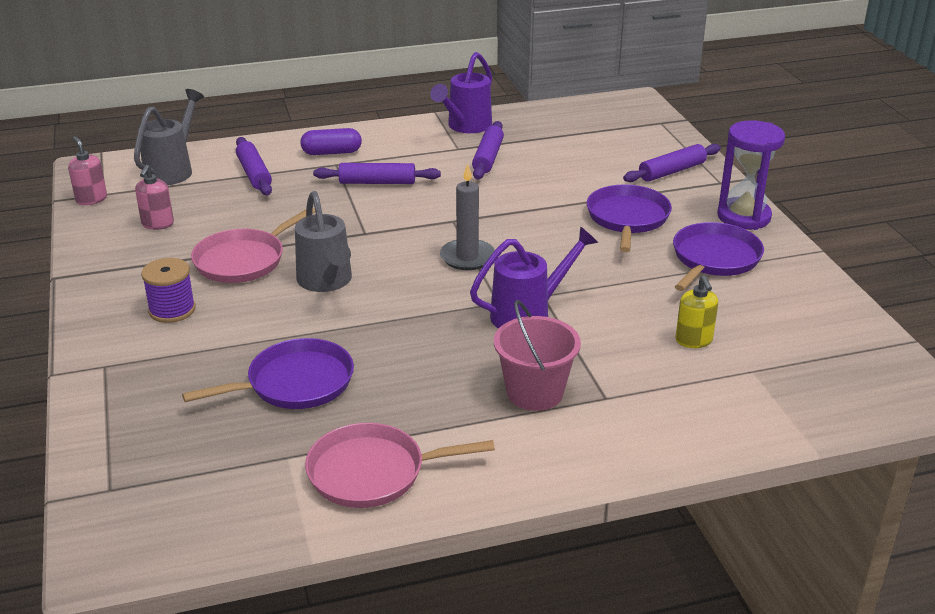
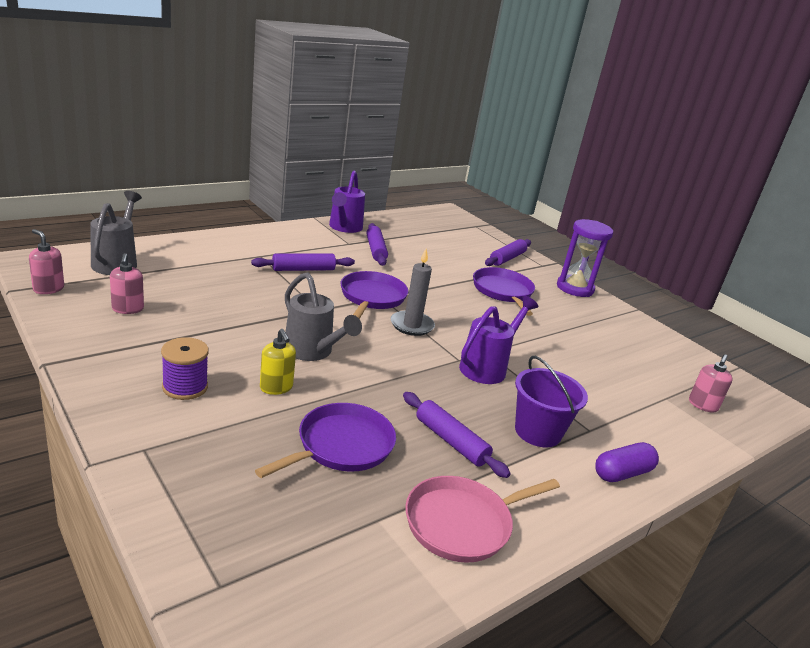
camera: 25 degrees left, 5 degrees down
(243, 260) = (227, 337): pink pan -> none
(254, 174) = (195, 264): purple rolling pin -> purple rolling pin (451, 441)
(331, 152) = (251, 247): purple capsule -> purple capsule (622, 473)
(534, 392) = (538, 432): pink bucket -> purple bucket
(694, 340) = (613, 379): yellow soap dispenser -> yellow soap dispenser (276, 387)
(714, 259) = (579, 318): purple pan -> purple pan (372, 297)
(801, 384) = (702, 405): none -> pink soap dispenser

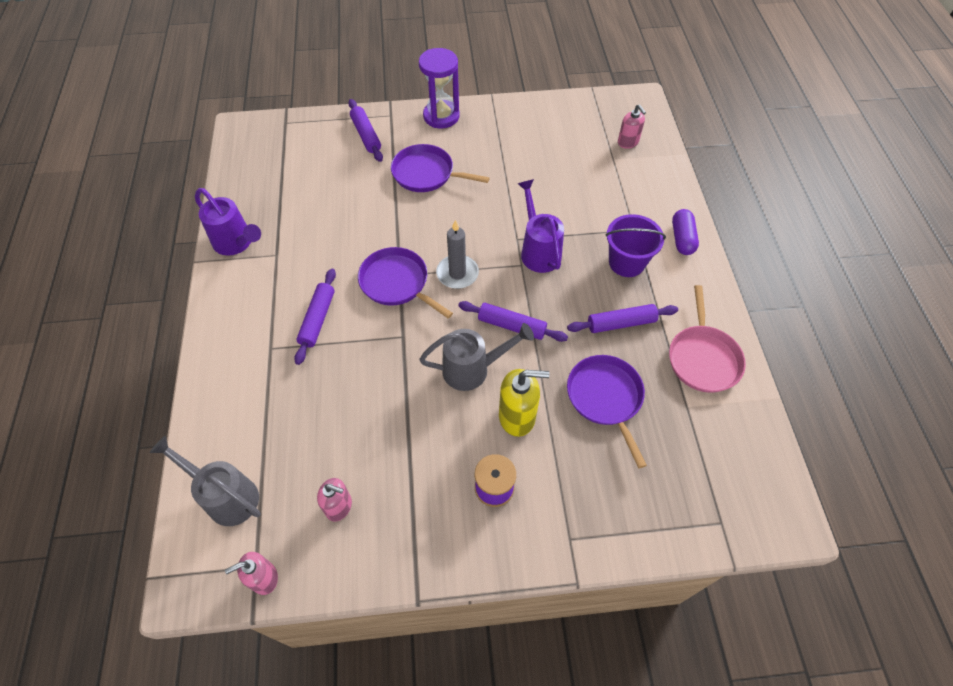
camera: 55 degrees left, 30 degrees up
(276, 387) = (517, 416): yellow soap dispenser -> yellow soap dispenser, size x1.54
(376, 250) = (302, 237): purple rolling pin -> purple rolling pin (511, 325)

